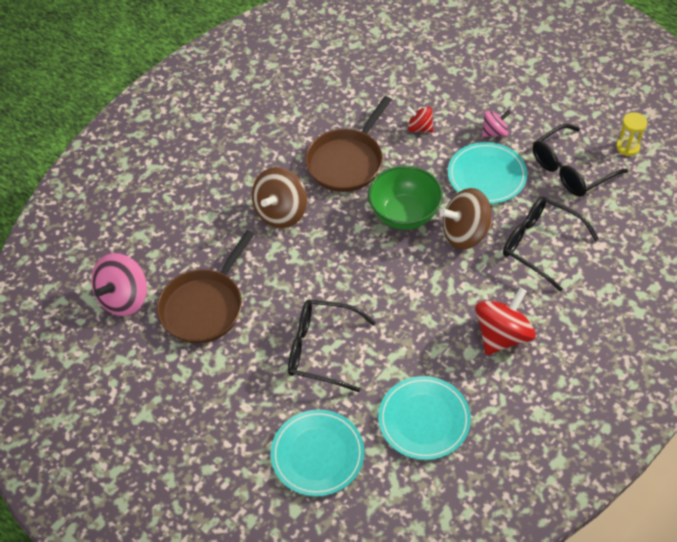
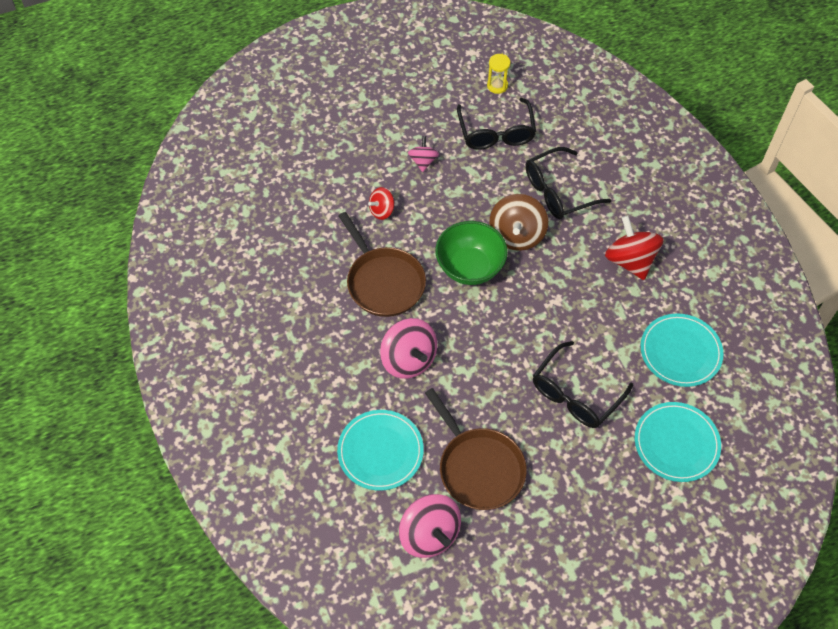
camera: 65 degrees left, 5 degrees up
(281, 212) = (408, 359): brown spinning top -> pink spinning top
(487, 175) = (466, 190): turquoise plate -> turquoise plate (380, 451)

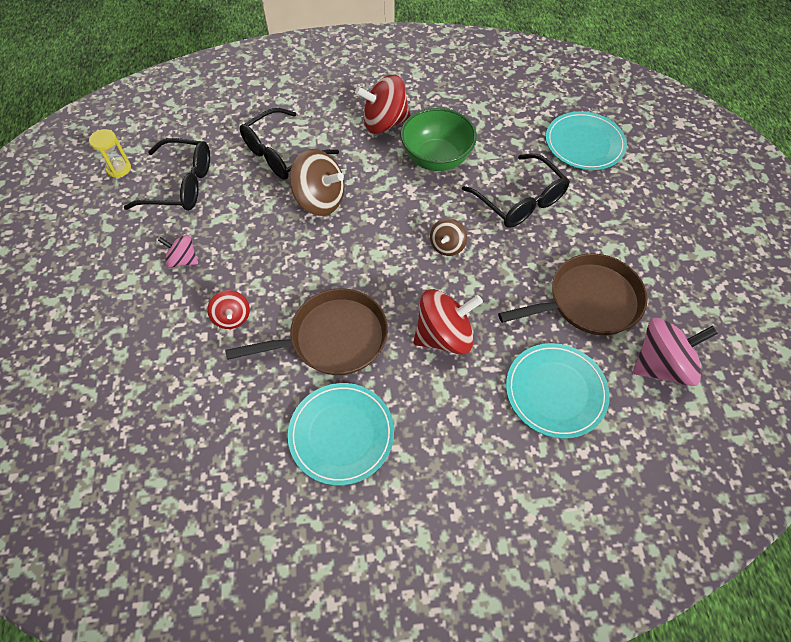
camera: 75 degrees left, 0 degrees up
(408, 359) = (444, 336): pink spinning top -> red spinning top
(470, 267) = (344, 250): green bowl -> green bowl (436, 159)
(501, 343) = (447, 246): none -> brown spinning top
(558, 192) = (282, 154): black glasses -> black glasses turned 60 degrees clockwise
(680, 352) = (492, 116): turquoise plate -> turquoise plate (341, 434)

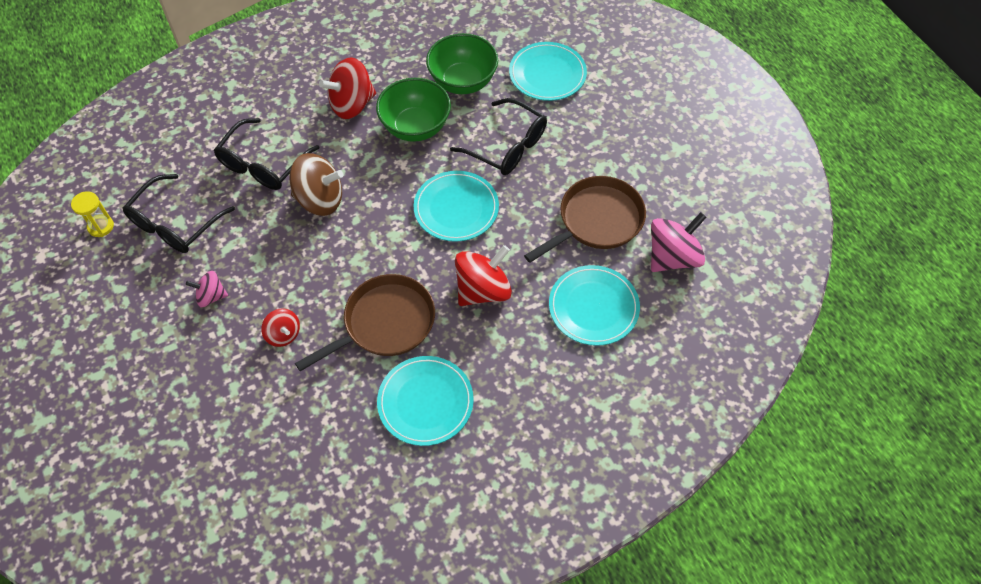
camera: 20 degrees left, 0 degrees up
(181, 185) = (174, 224): black glasses -> black glasses turned 135 degrees clockwise
(447, 246) = (456, 208): brown spinning top -> turquoise plate
(497, 129) = (463, 82): none -> green bowl

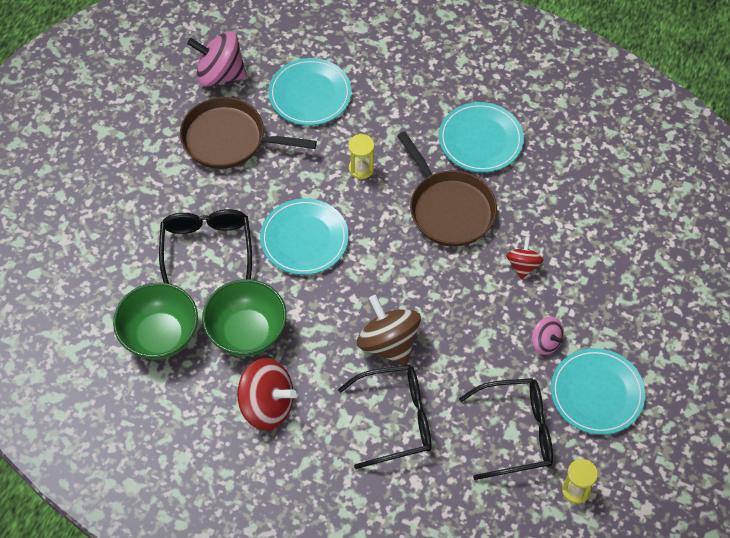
camera: 130 degrees left, 0 degrees up
(385, 323) = (449, 209): brown pan -> brown pan turned 135 degrees counterclockwise
(483, 290) = (361, 168): red spinning top -> yellow hourglass
(547, 74) = (93, 276): turquoise plate -> turquoise plate (597, 393)

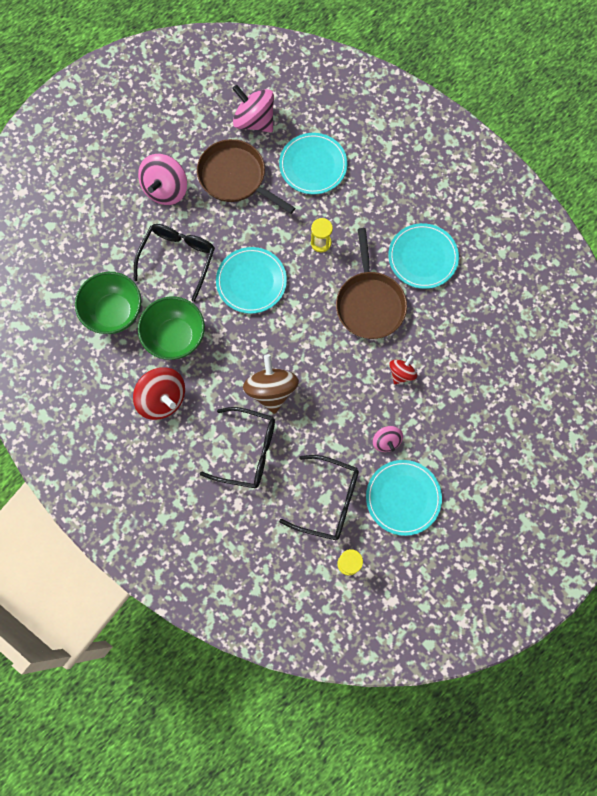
camera: 25 degrees right, 15 degrees up
(154, 182) = (166, 189): none -> pink spinning top

